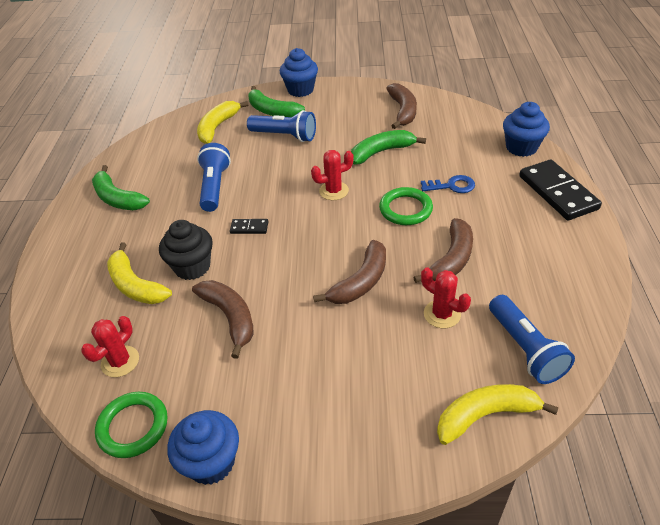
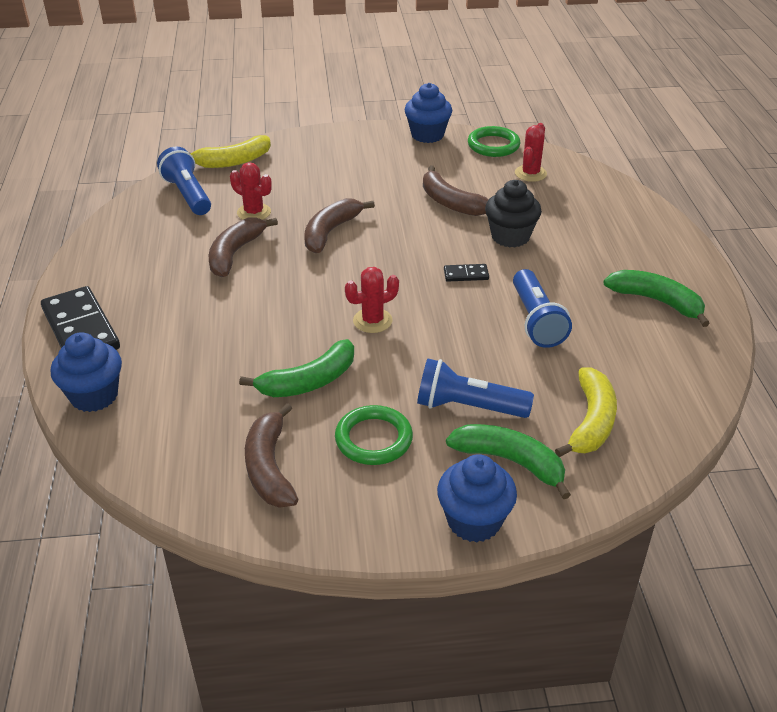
camera: 170 degrees right, 5 degrees down
(135, 285) = (558, 220): yellow banana -> none
(405, 209) = (279, 301): green ring -> green ring (373, 439)
(452, 186) = (215, 332): blue key -> none

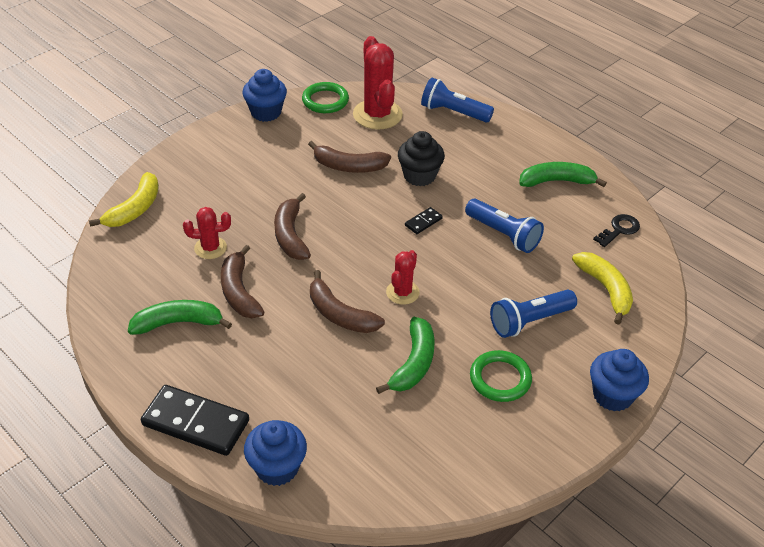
camera: 40 degrees left, 5 degrees up
(188, 195) = (134, 259): blue flashlight -> blue flashlight (453, 112)
(269, 467) = (460, 440): brown banana -> brown banana (340, 314)
(510, 462) = (591, 344): green banana -> green banana (178, 323)
(530, 173) = (377, 115): red cactus -> red cactus, size x1.79
(678, 376) = (619, 230): none -> black key

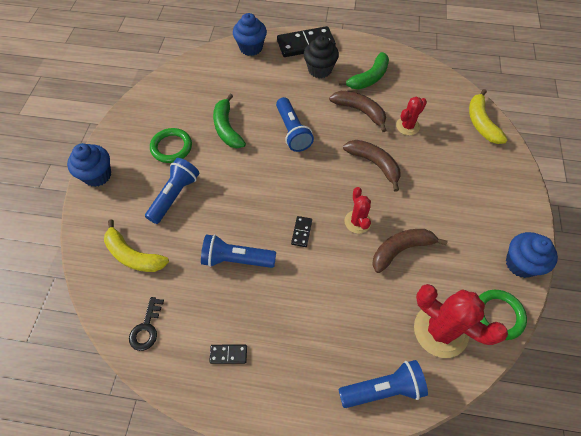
camera: 145 degrees right, 15 degrees up
(340, 314) = (292, 131): brown banana -> blue flashlight
(402, 292) = (269, 167): red cactus -> red cactus (357, 222)
(419, 176) = (342, 278): black cupcake -> black cupcake (320, 70)
(556, 181) = (228, 354): green banana -> black domino

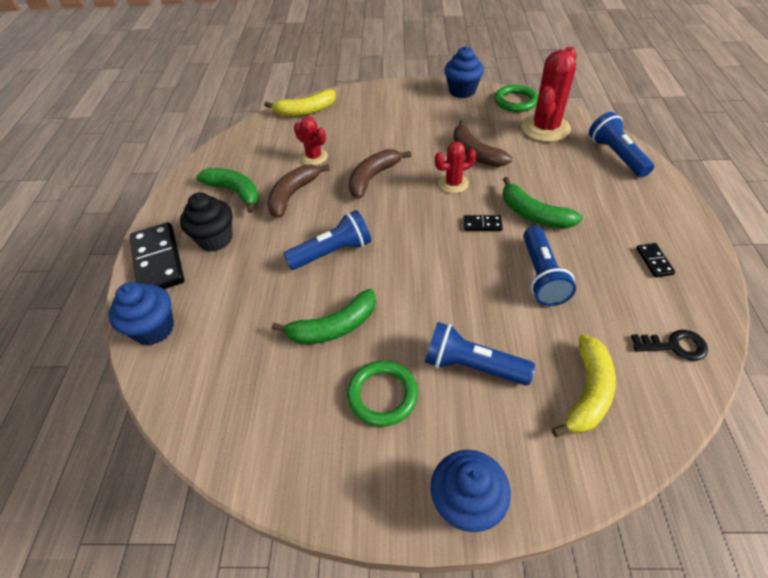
camera: 95 degrees left, 10 degrees down
(306, 275) = (533, 214): none -> green banana

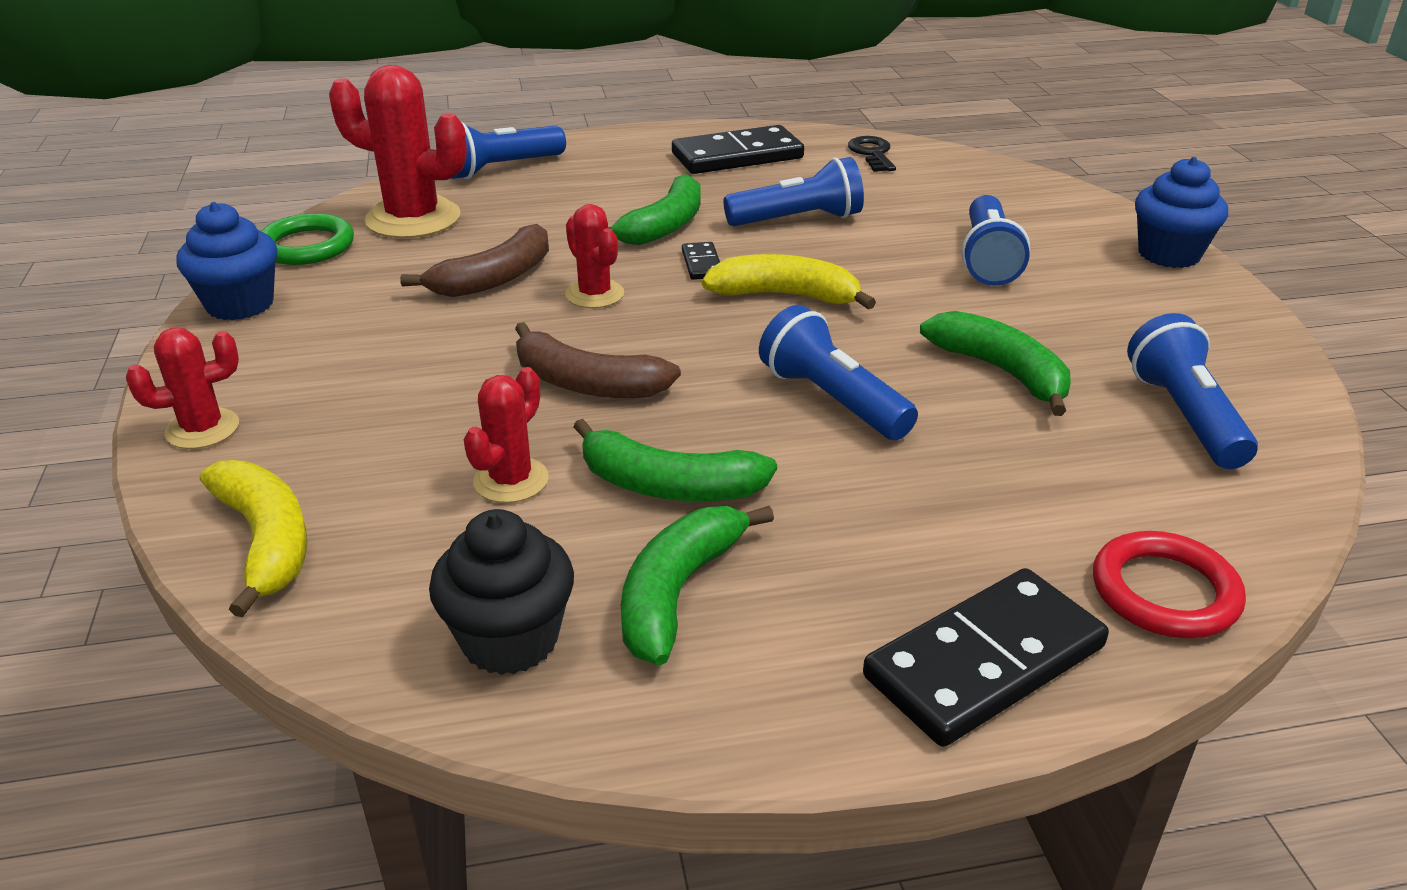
camera: 105 degrees left, 15 degrees down
(154, 329) = (1164, 592): blue cupcake -> red ring
(215, 239) = (865, 577): black cupcake -> black cupcake (510, 640)
(261, 400) = (1184, 416): none -> blue flashlight
(293, 195) = (668, 485): brown banana -> green banana
(373, 93) = (202, 429): none -> red cactus
(382, 395) = (1085, 316): green ring -> none
(587, 392) = (972, 195): yellow banana -> yellow banana (785, 296)
(654, 261) = (737, 156): black domino -> black domino, size x2.20

